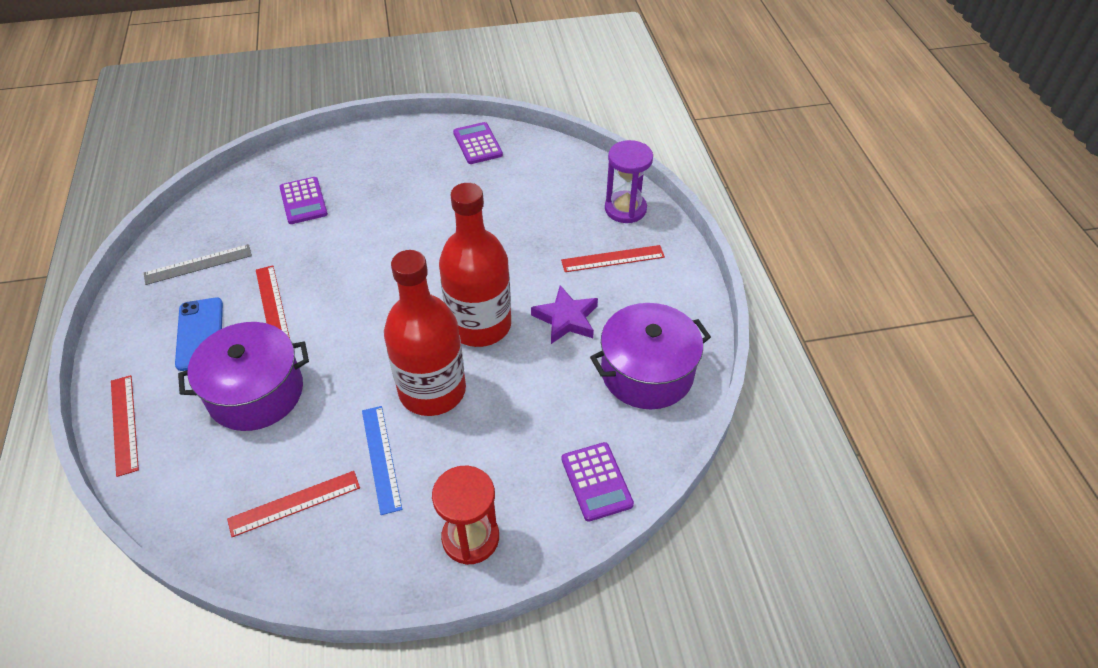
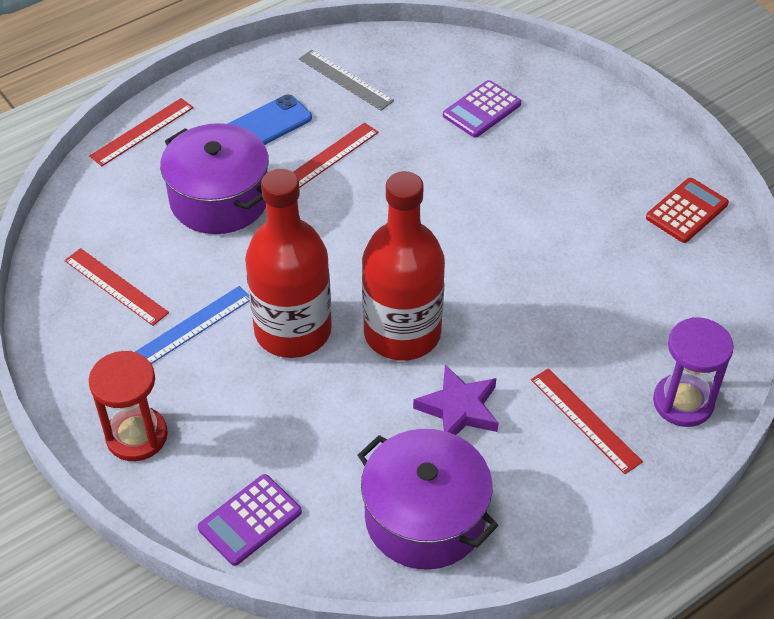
camera: 65 degrees right, 0 degrees up
(477, 144) = (686, 211): purple calculator -> red calculator

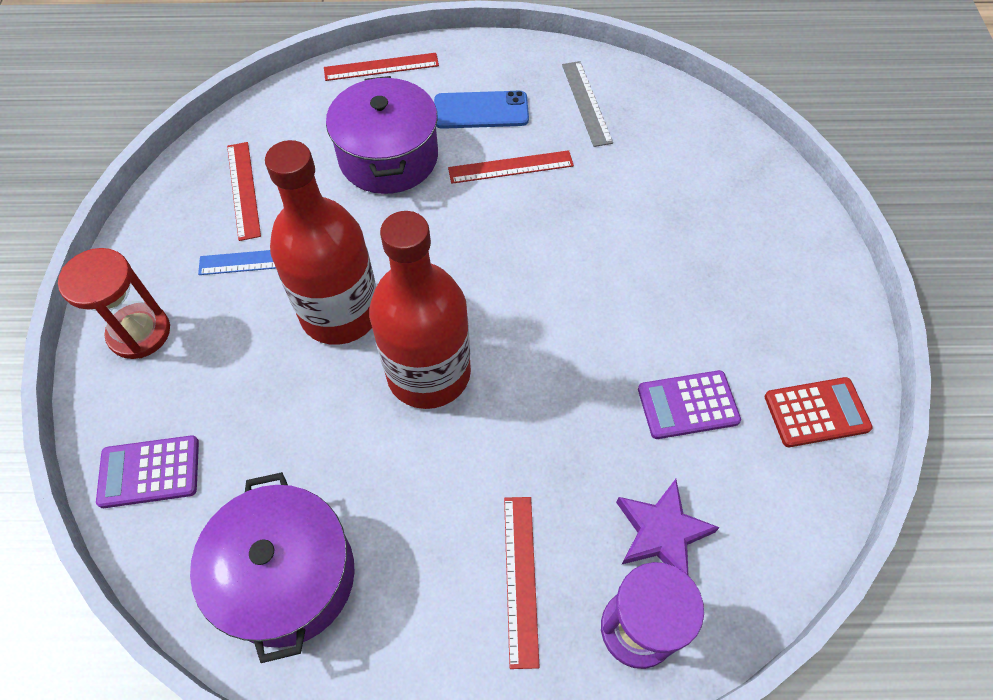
camera: 35 degrees right, 10 degrees up
(459, 409) = (413, 484): purple star -> purple star (661, 533)
(482, 110) = (688, 193): purple calculator -> purple calculator (688, 405)

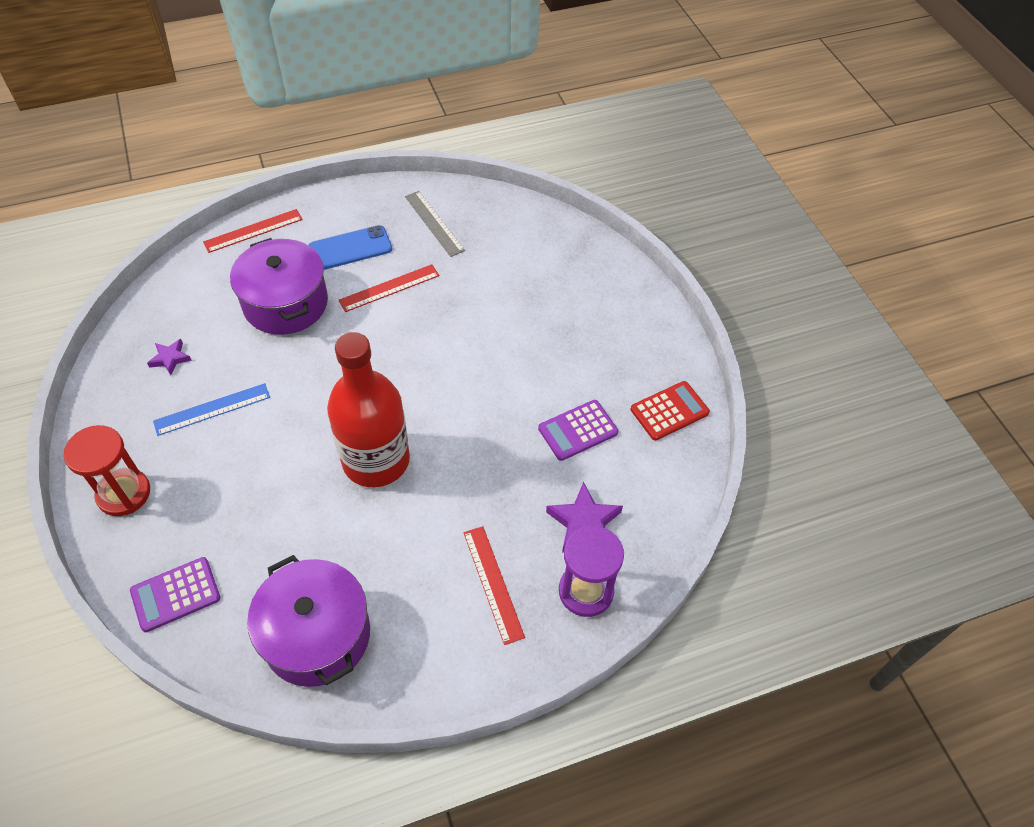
camera: 20 degrees left, 5 degrees down
(243, 190) = (170, 358): red ruler -> purple star
(340, 313) = (289, 434): red bottle -> none

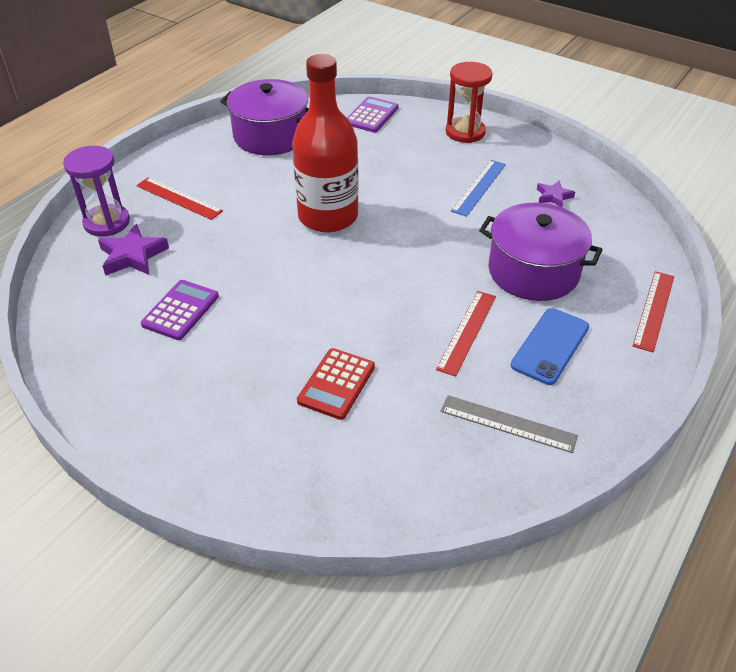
camera: 145 degrees right, 10 degrees down
(669, 411) = (99, 369): red calculator -> red calculator (336, 384)

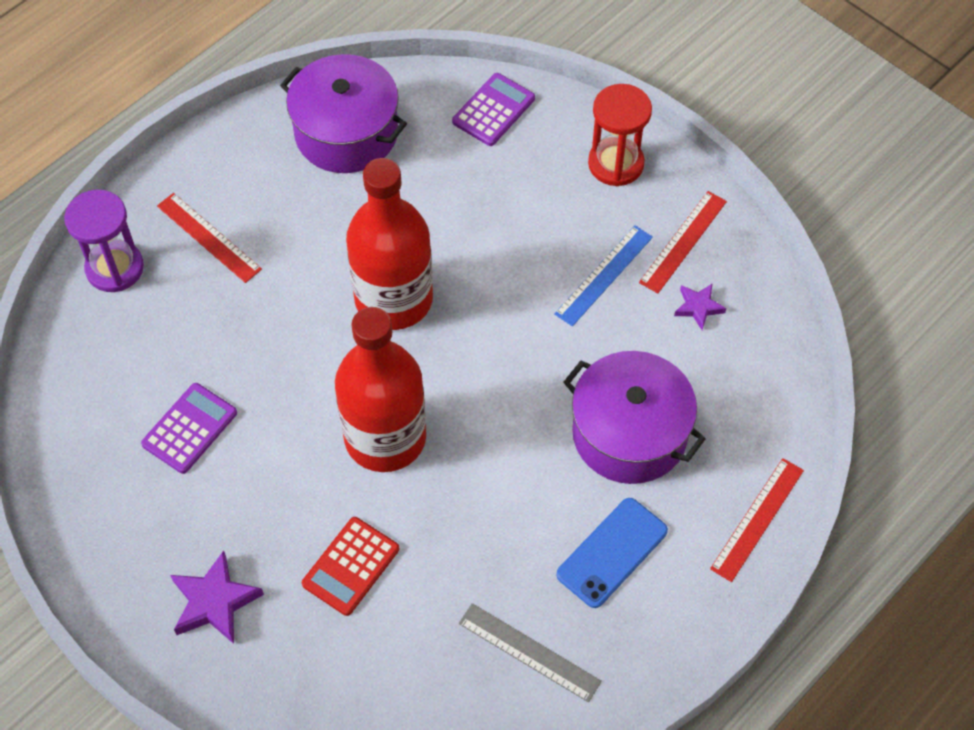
camera: 10 degrees right, 15 degrees up
(132, 255) = (141, 330): purple star -> purple star (214, 602)
(343, 296) = (385, 437): none -> red bottle
(467, 332) = (520, 515): red ruler -> red ruler (683, 241)

